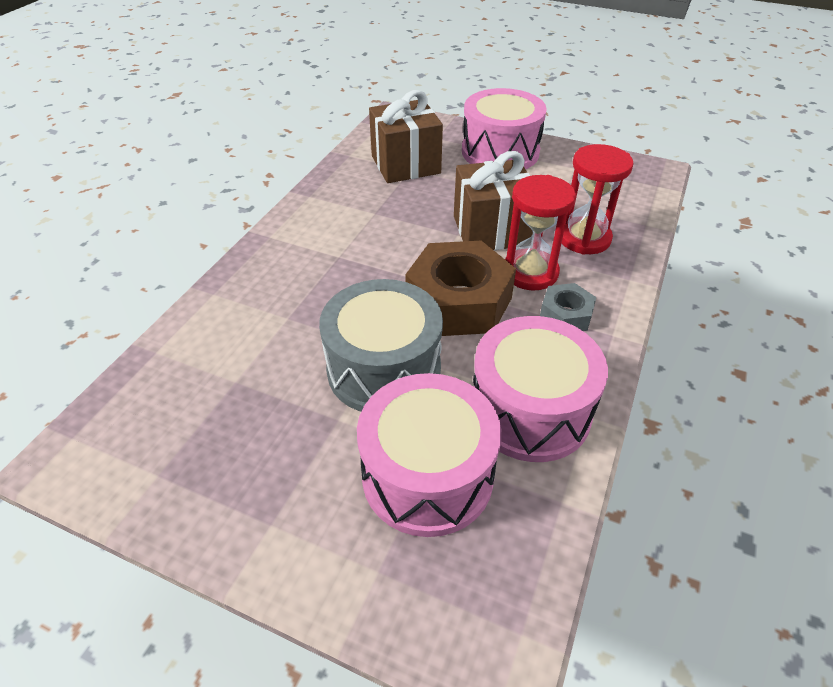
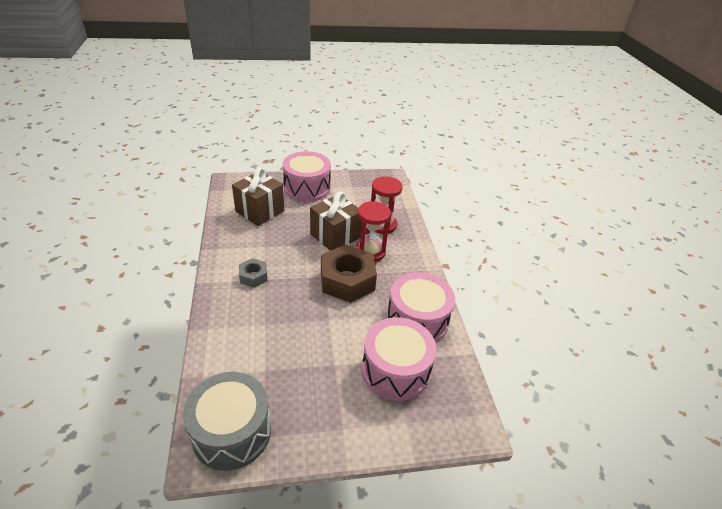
camera: 35 degrees left, 5 degrees down
(384, 369) = (337, 330): grey drum -> grey drum (232, 432)
(565, 315) = (401, 268): grey nut -> grey nut (253, 276)

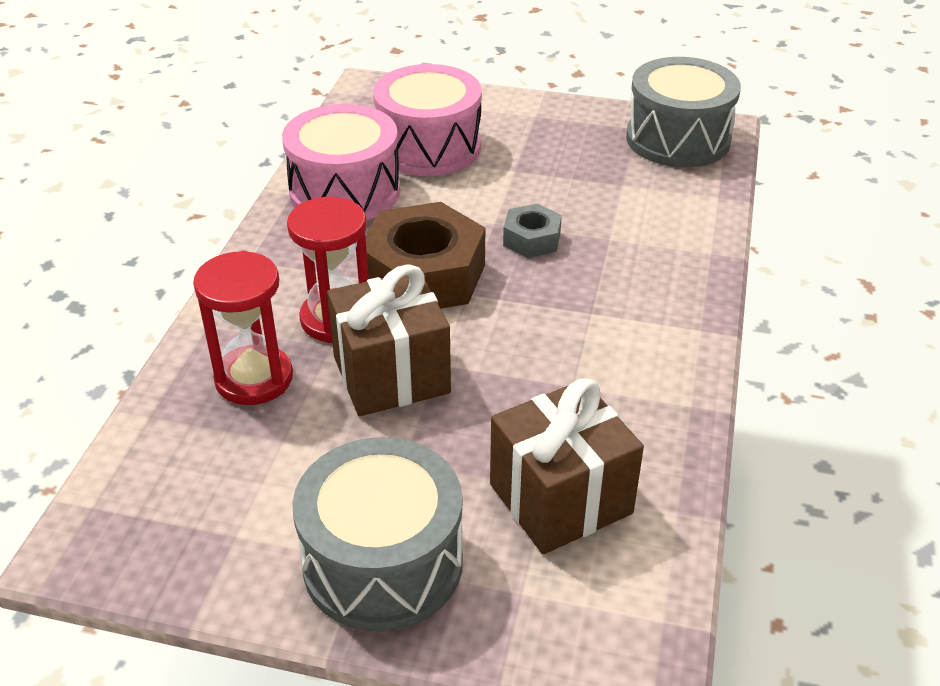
camera: 155 degrees left, 0 degrees up
(253, 276) = (614, 322): grey nut -> grey nut (531, 239)
(307, 188) = (383, 562): pink drum -> grey drum

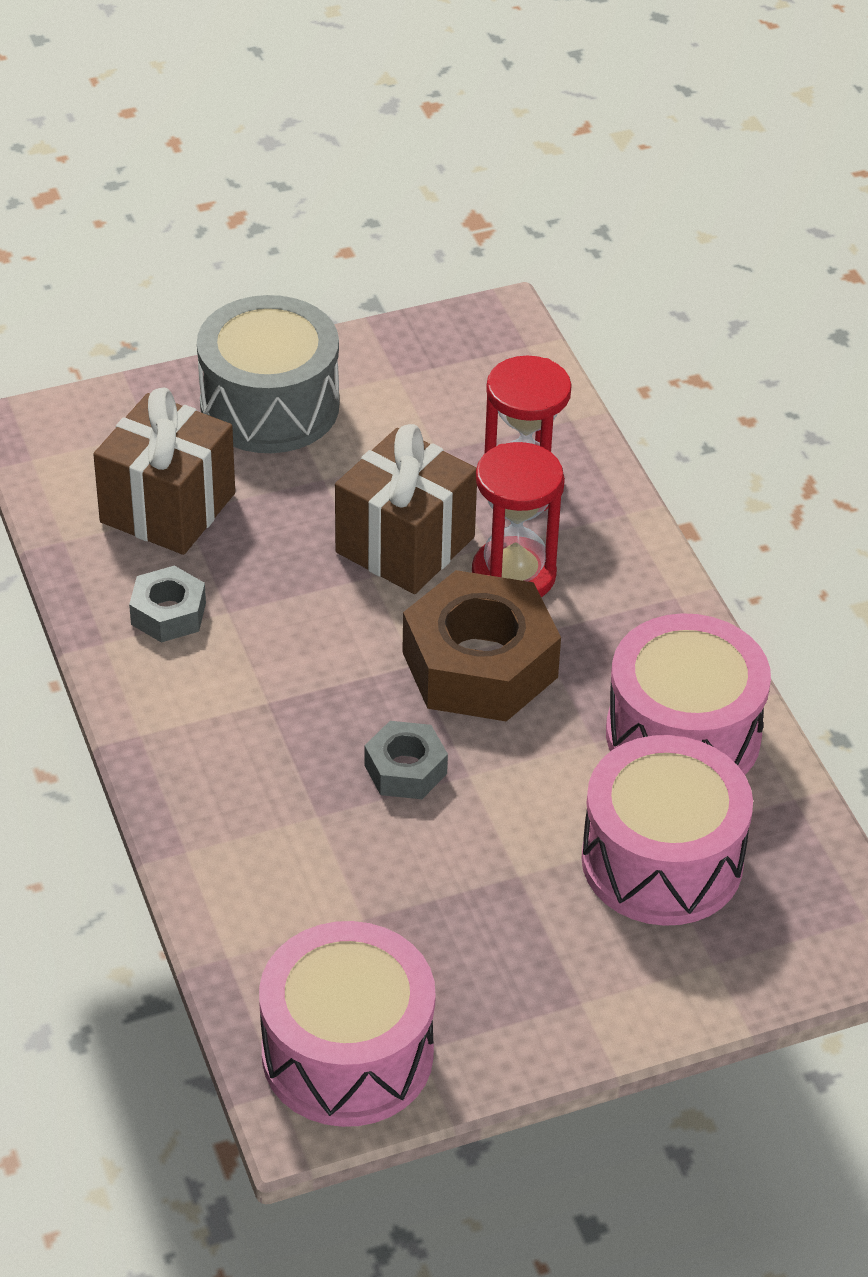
camera: 145 degrees right, 5 degrees up
(623, 404) = (168, 613): none -> grey nut
(678, 139) = (347, 1054): grey drum -> pink drum

